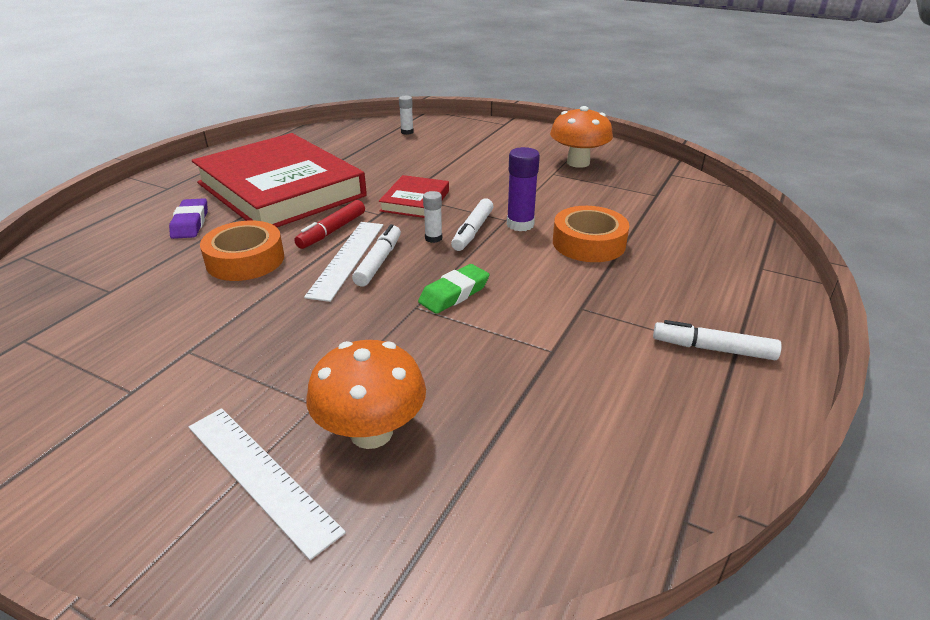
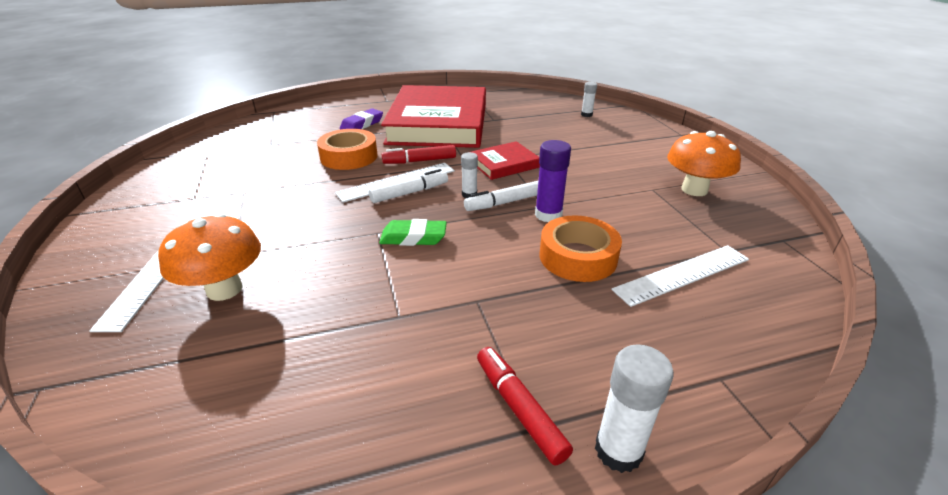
camera: 45 degrees right, 0 degrees up
(659, 221) = (683, 274): none -> white ruler
(713, 349) = (519, 409): white marker -> red marker
(782, 333) = (618, 450): none -> white glue stick

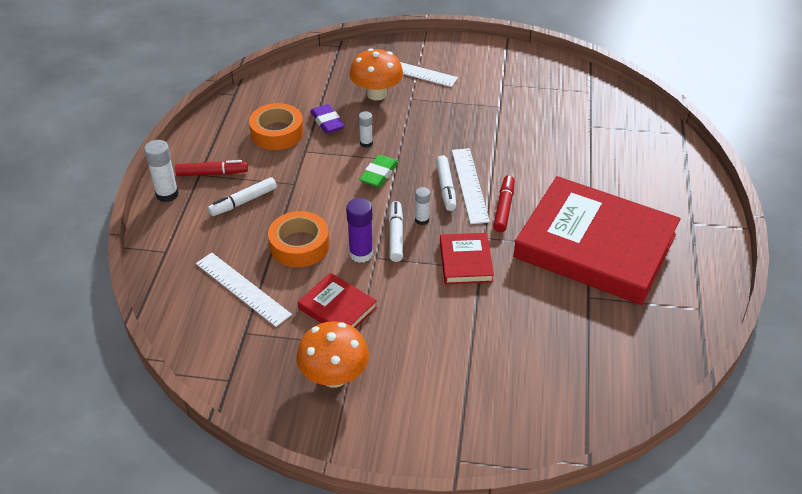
camera: 115 degrees right, 10 degrees up
(349, 157) = (537, 167): orange tape -> orange tape (277, 133)
(362, 124) = (617, 189): purple eraser -> purple eraser (327, 122)
(551, 336) = (244, 201): none -> white marker
(586, 115) = (566, 395): white glue stick -> white glue stick (366, 143)
(628, 208) = (337, 308): none -> red book
(683, 274) = (242, 289): white ruler -> white ruler turned 45 degrees counterclockwise

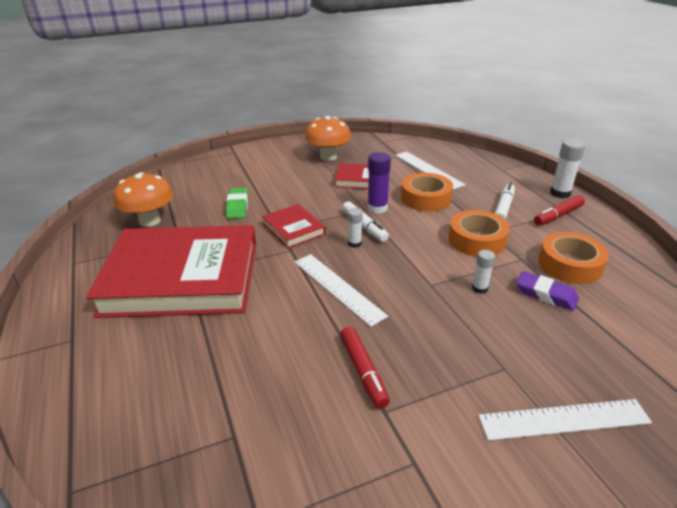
camera: 150 degrees right, 10 degrees down
(242, 289) = (428, 169): white ruler -> white ruler turned 45 degrees clockwise
(315, 180) = (477, 240): none -> orange tape
(376, 94) = (550, 355): orange mushroom -> orange mushroom (150, 220)
(379, 174) = (431, 264): green eraser -> green eraser (237, 206)
(446, 187) = (359, 277): white marker -> none
(503, 208) = (289, 279): red marker -> red marker (363, 371)

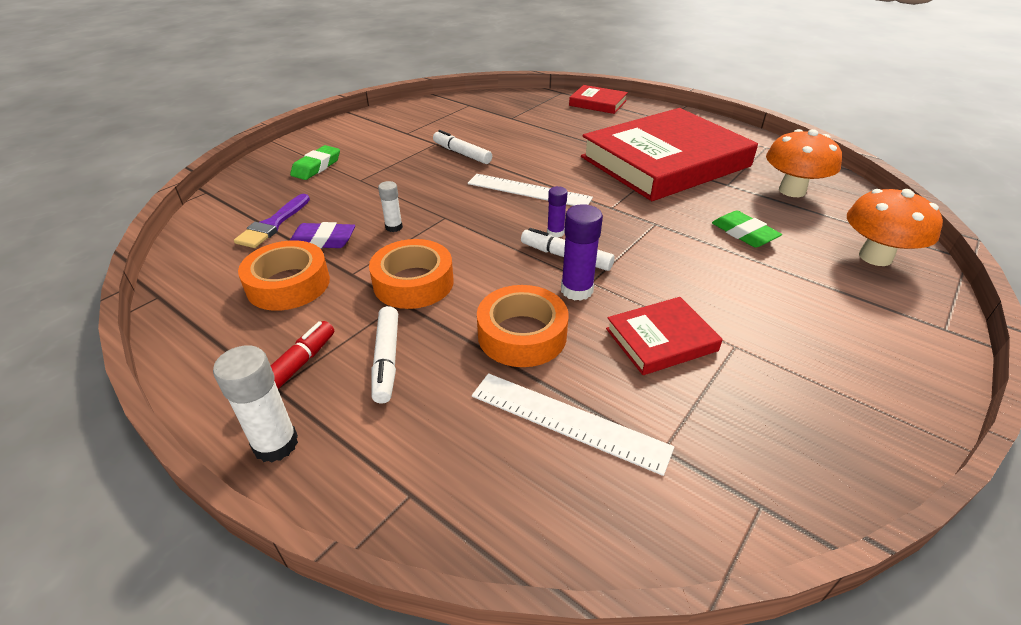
camera: 150 degrees right, 5 degrees up
(293, 229) = (640, 228): red book -> red book (598, 103)
(328, 157) = (786, 383): orange mushroom -> orange mushroom (875, 257)
(354, 243) = (555, 233): white glue stick -> purple glue stick
(363, 371) = (462, 154): red marker -> white marker
(563, 419) = (316, 167): white ruler -> green eraser
(599, 330) = (273, 224): none -> purple brush

